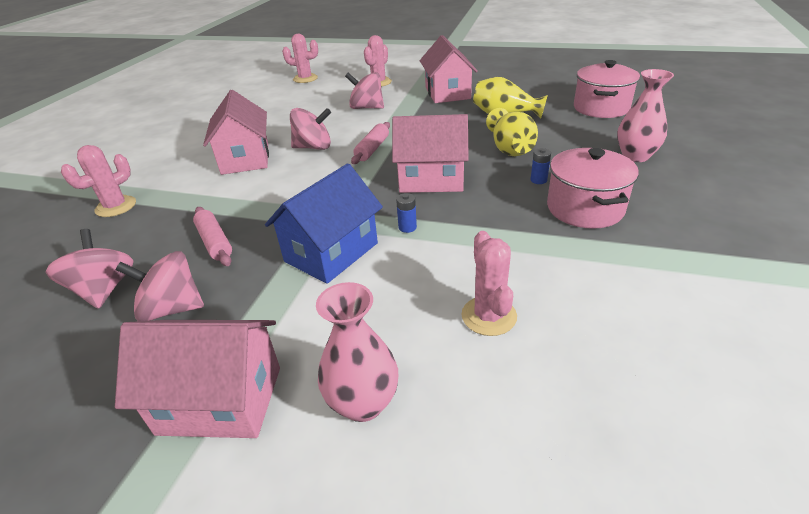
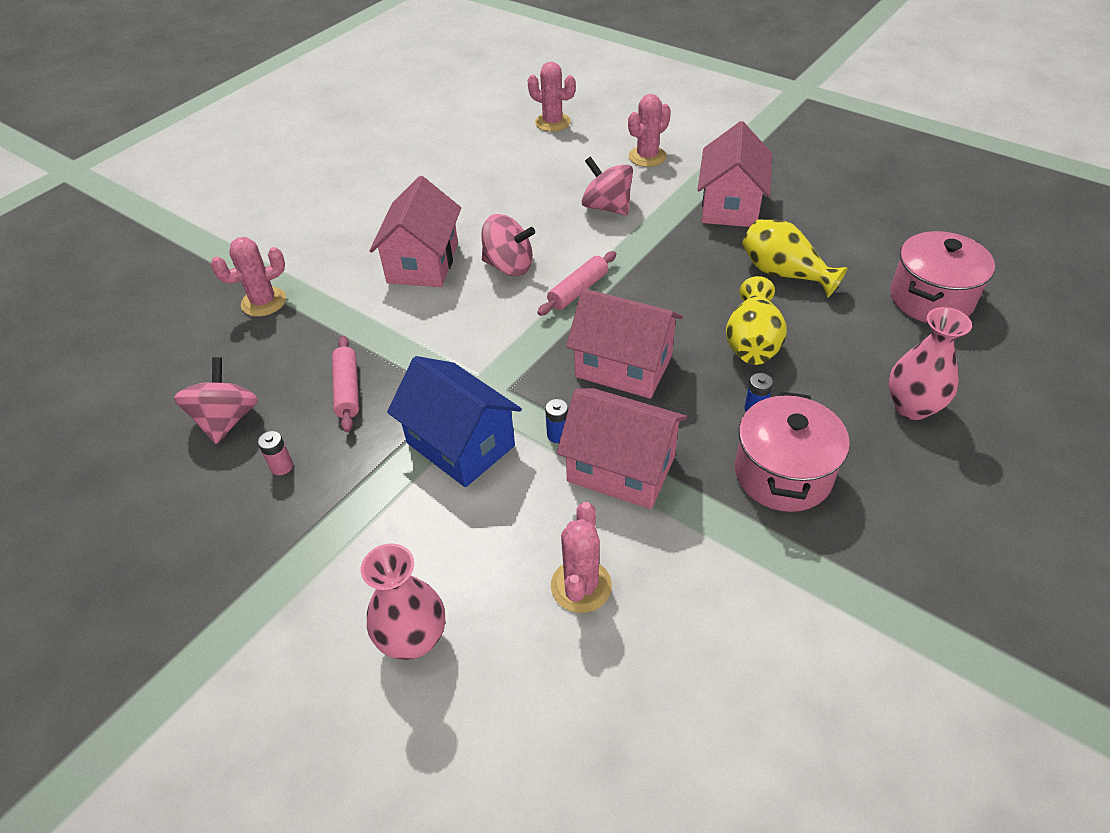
camera: 20 degrees right, 10 degrees up
(172, 308) = (281, 466): pink spinning top -> pink battery
(220, 400) = (293, 589): pink house -> pink house (621, 468)
(331, 252) = (460, 444): blue house -> blue house turned 75 degrees clockwise

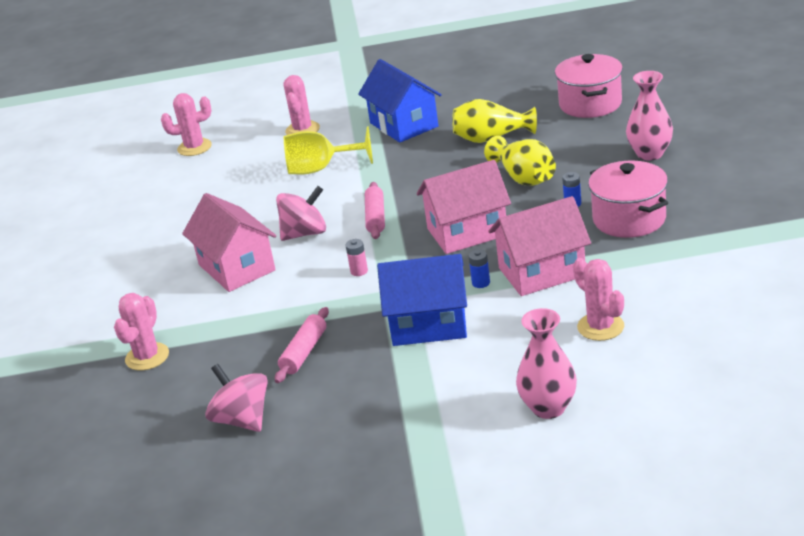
camera: 40 degrees left, 15 degrees down
(281, 466) = (328, 409): pink battery -> pink battery (359, 271)
(347, 390) = (304, 352): pink rolling pin -> pink rolling pin turned 75 degrees clockwise
(607, 207) = (320, 169): pink spinning top -> yellow goblet
(730, 206) = (404, 125): pink house -> blue house

